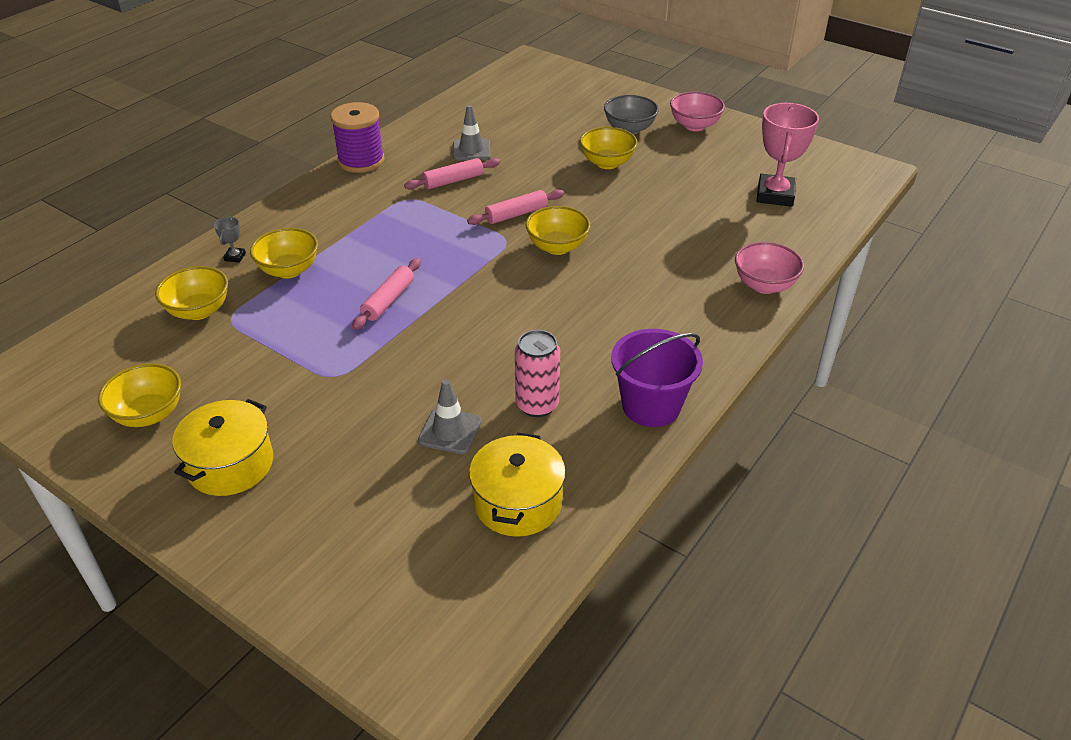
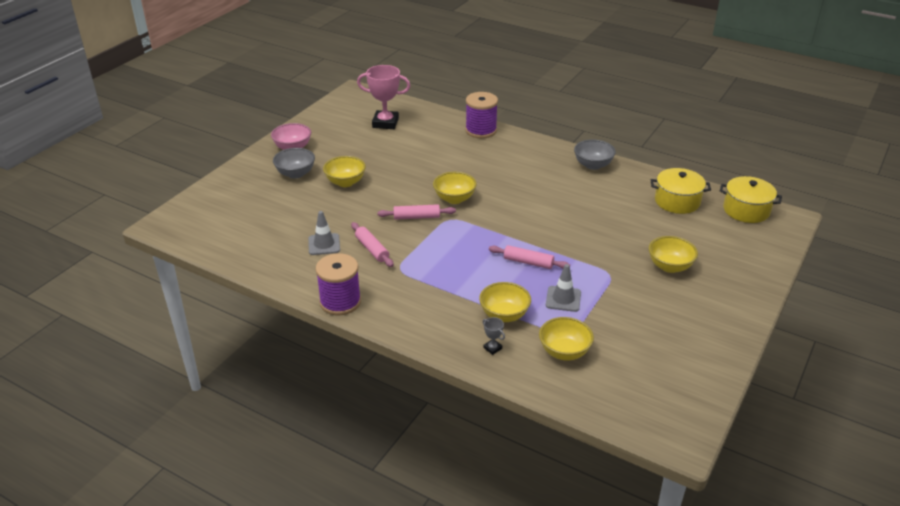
camera: 95 degrees left, 5 degrees down
(149, 414) = (675, 349): yellow bowl -> yellow bowl (670, 266)
(230, 464) = (699, 302): yellow pot -> yellow pot (746, 210)
(235, 257) = (492, 348): grey trophy -> grey trophy turned 45 degrees clockwise
(450, 431) = (638, 226): grey traffic cone -> grey traffic cone (563, 299)
(516, 214) = (416, 217): pink rolling pin -> pink rolling pin turned 60 degrees counterclockwise
(537, 405) = (606, 199): pink can -> none
(651, 406) = (593, 165): purple bucket -> grey bowl
(764, 285) = (481, 130): pink bowl -> purple spool

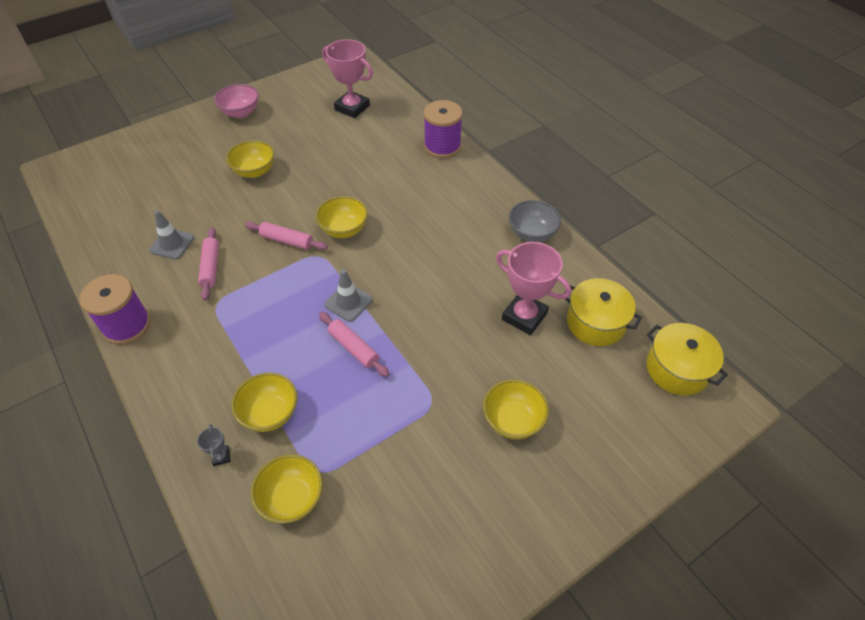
camera: 25 degrees right, 15 degrees up
(295, 174) = (217, 145): grey bowl -> none
(563, 299) = (351, 417): grey traffic cone -> grey traffic cone (348, 302)
(628, 211) = (524, 316): none -> pink trophy

